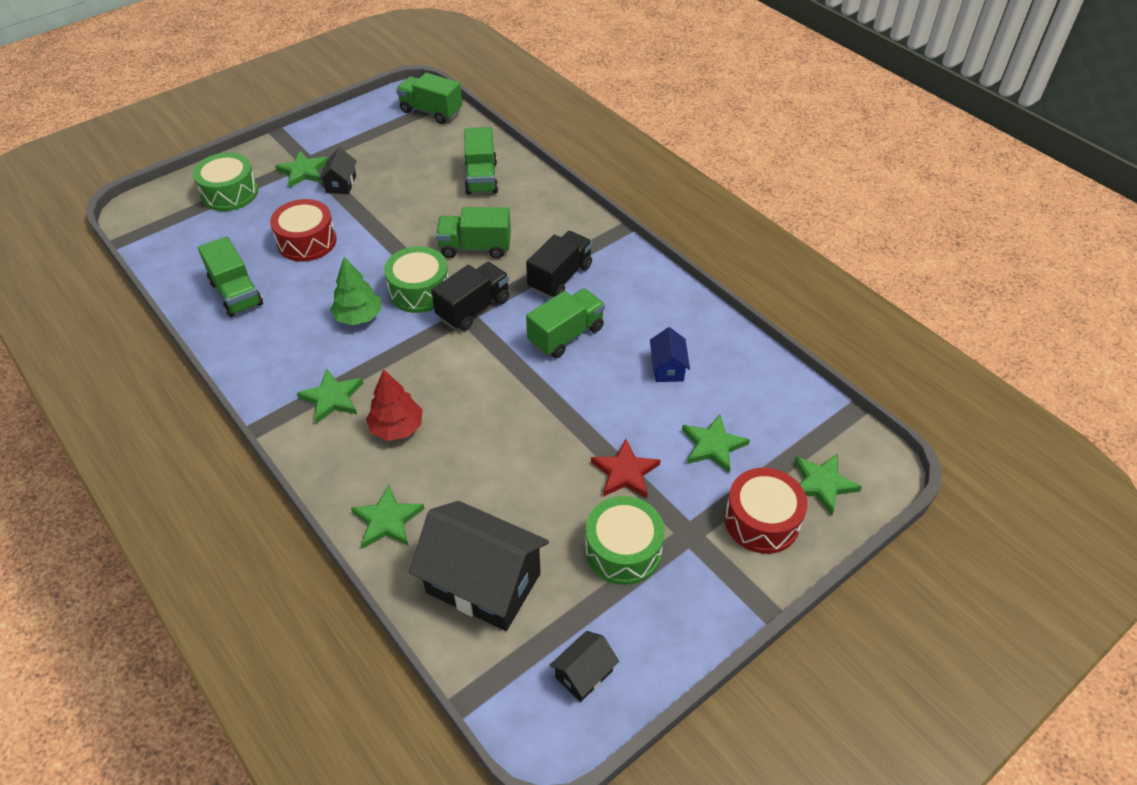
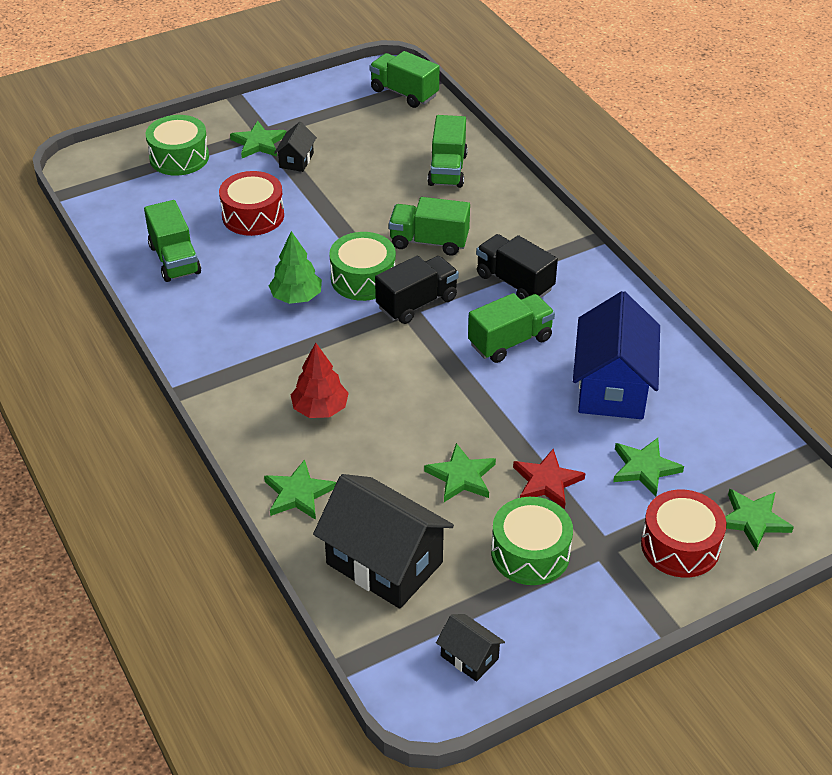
camera: 10 degrees right, 5 degrees down
(332, 398) = (259, 373): green star -> green star (461, 476)
(560, 277) = (514, 282): black truck -> black truck turned 90 degrees counterclockwise
(584, 674) = (469, 657): black house -> black house turned 75 degrees clockwise
(668, 368) = (612, 387): blue house -> blue house, size x2.13

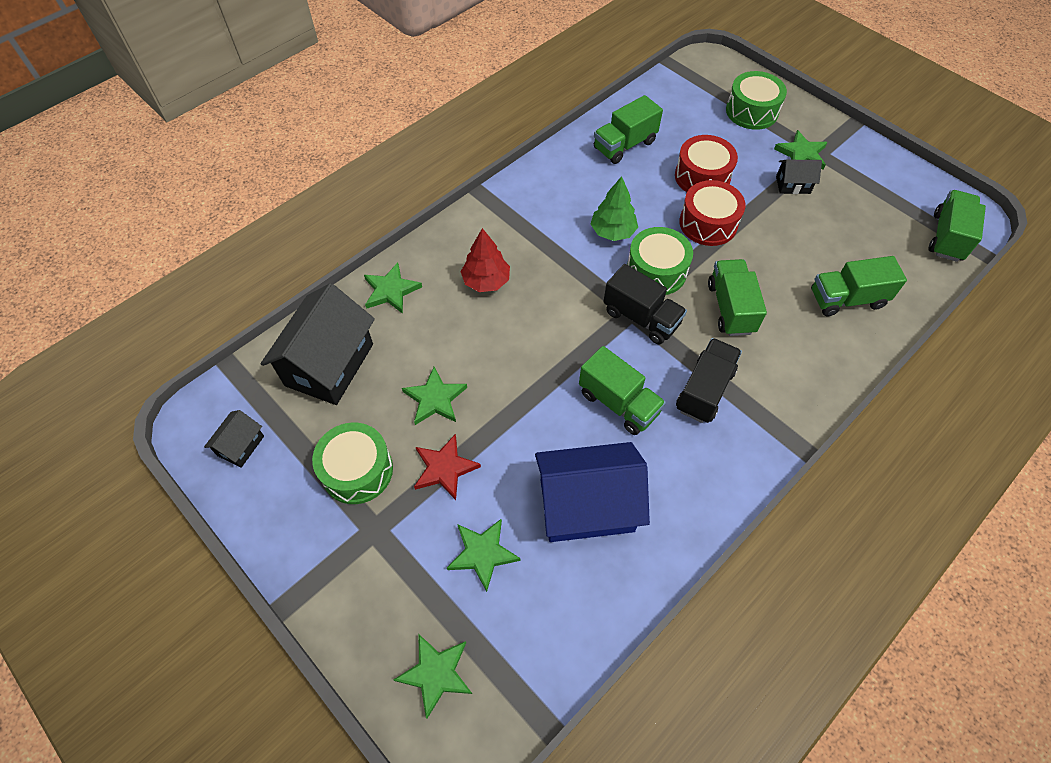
camera: 75 degrees right, 15 degrees up
(680, 546) = (388, 602): red drum -> red drum (708, 223)

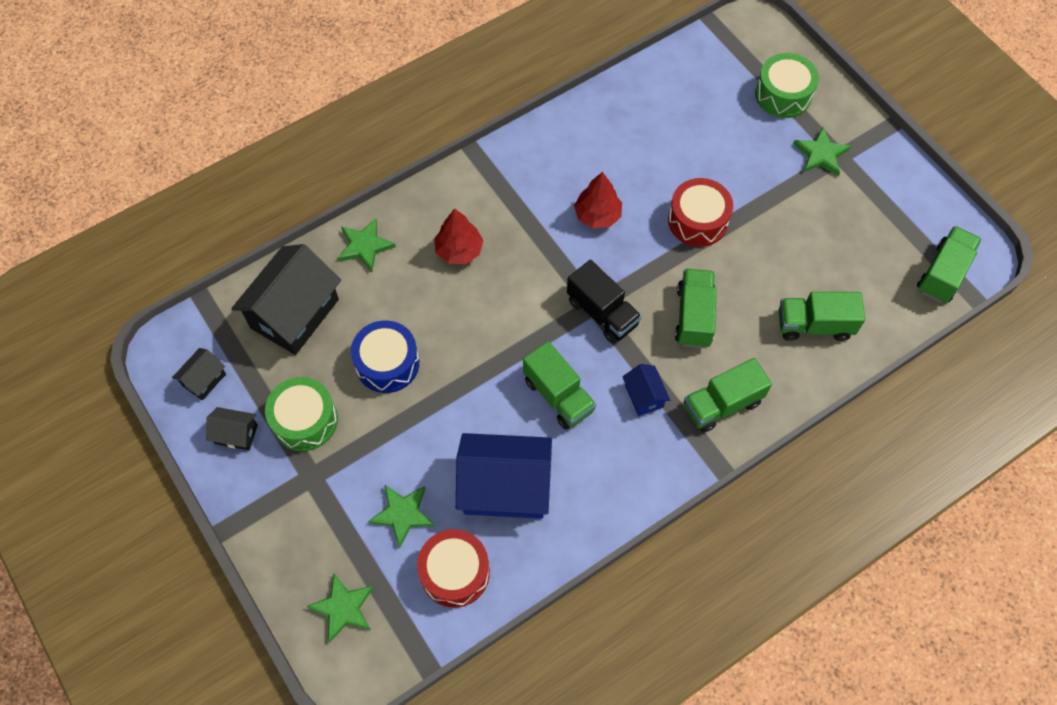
camera: 10 degrees right, 5 degrees up
(435, 399) = (387, 363): green star -> blue drum
(444, 468) = (383, 431): red star -> none
(613, 231) = (597, 215): green tree -> red tree
(624, 145) = (635, 117): green truck -> green truck (722, 404)
(656, 271) = (630, 265): green drum -> none
(702, 177) = (707, 166): red drum -> red drum (455, 572)
(704, 390) = (644, 396): black truck -> blue house
(793, 185) = (800, 189): black house -> black house (236, 434)

